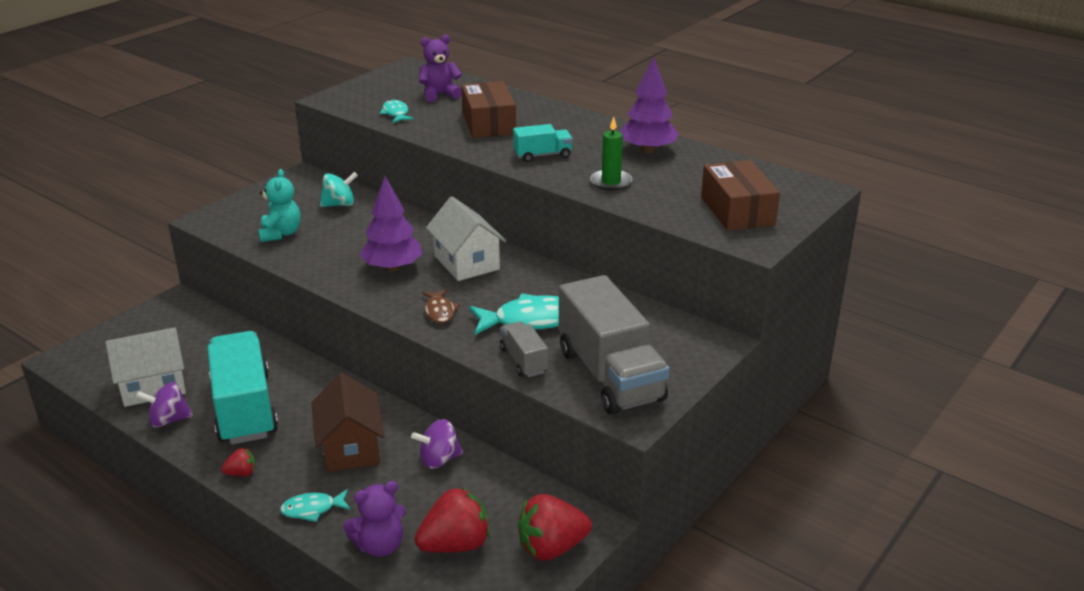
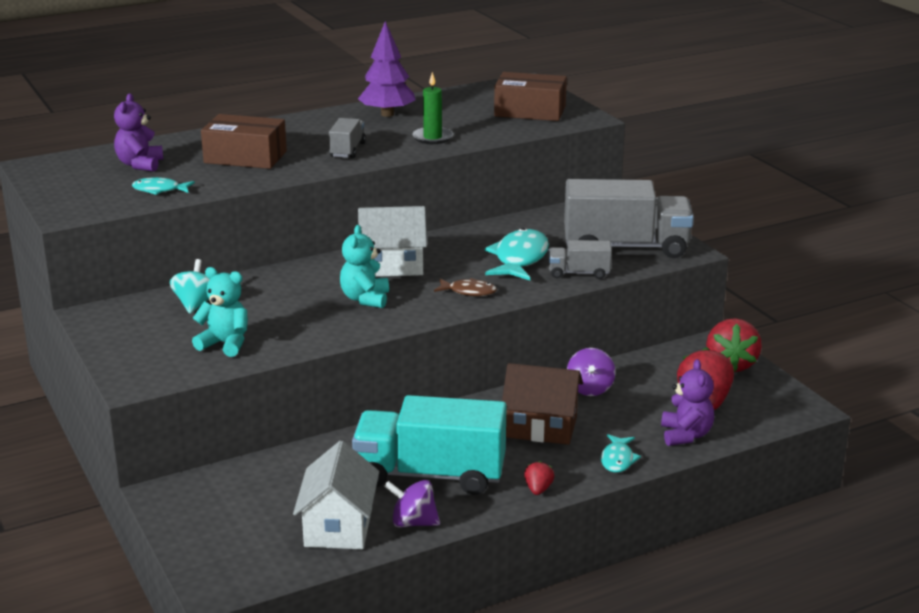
camera: 65 degrees left, 5 degrees down
(168, 420) = (413, 523): purple spinning top -> purple spinning top turned 90 degrees clockwise
(392, 267) = (365, 299): purple tree -> turquoise teddy bear
(542, 155) = (347, 150): turquoise truck -> grey truck

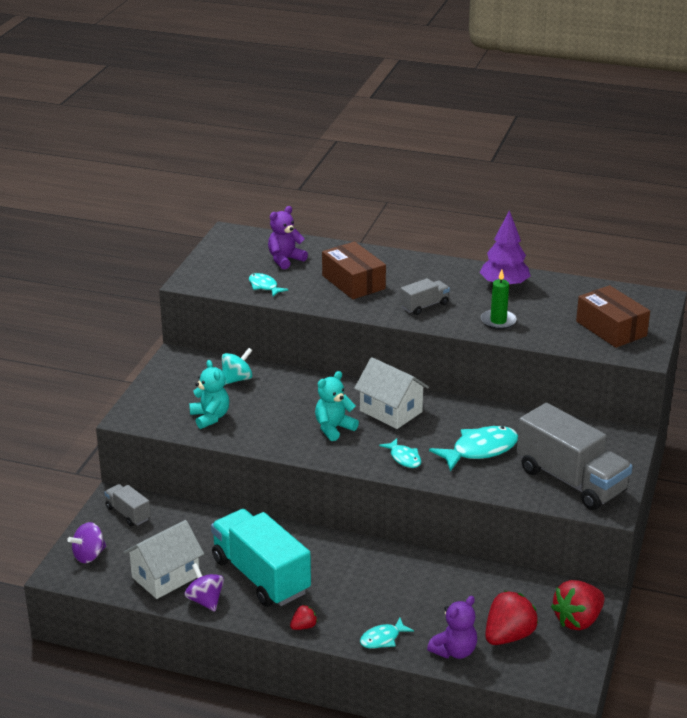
camera: 45 degrees right, 5 degrees up
(469, 292) = (404, 458): brown fish -> turquoise fish
(541, 427) = (373, 586): brown house -> none
(579, 273) = (500, 484): grey truck -> grey truck (128, 513)
(590, 389) = (449, 578): purple spinning top -> purple spinning top (89, 555)

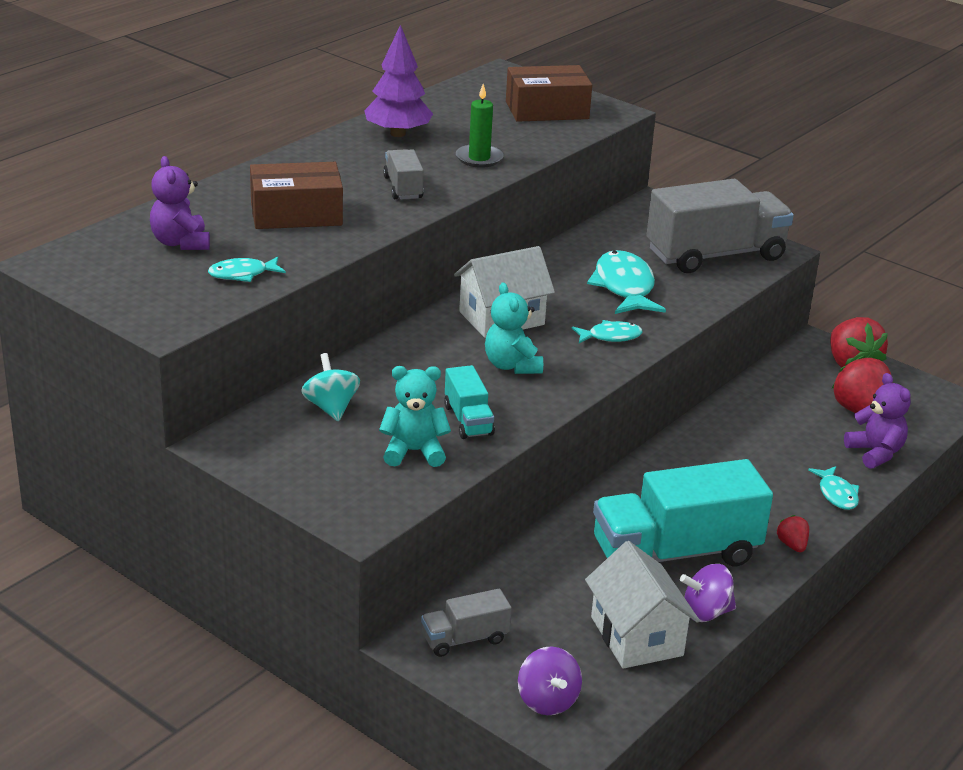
camera: 70 degrees left, 0 degrees up
(257, 427) = (468, 420): none -> turquoise truck

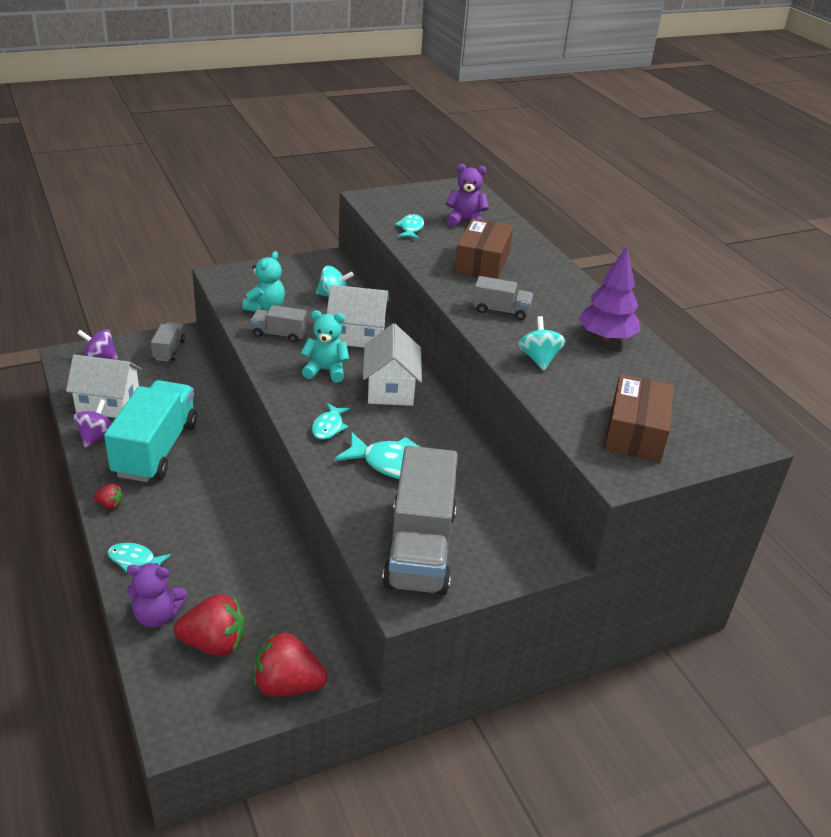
camera: 115 degrees right, 5 degrees up
(413, 365) = (357, 335): none -> white house
(468, 420) = (279, 334): turquoise truck -> grey truck
(479, 158) = (539, 359): green candle -> turquoise spinning top

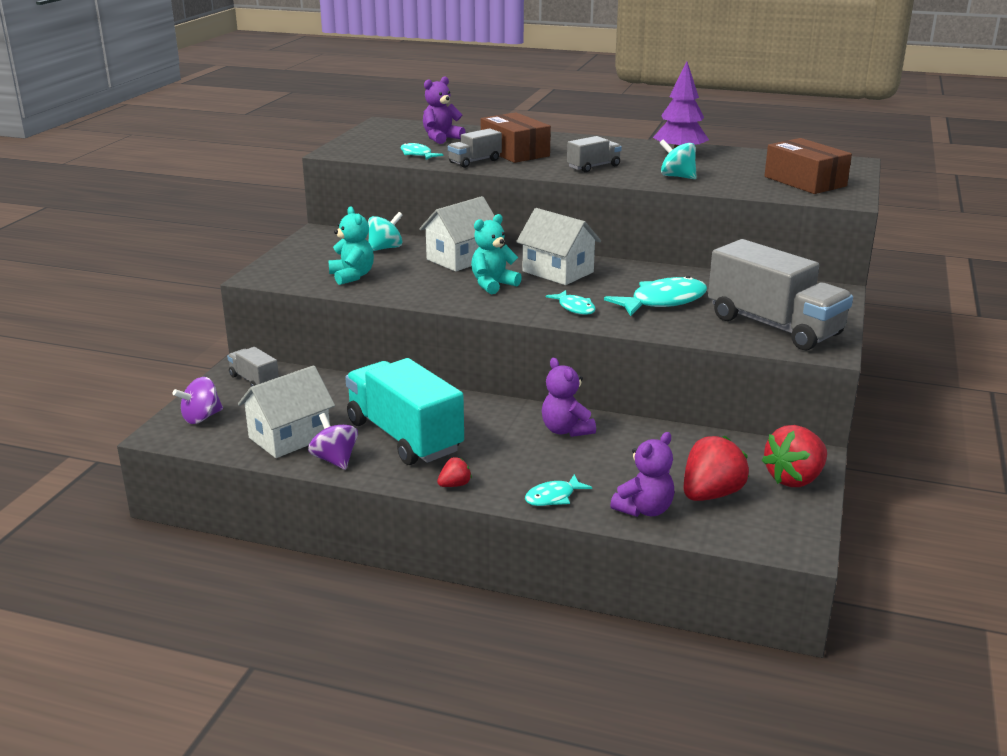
camera: 45 degrees left, 10 degrees down
(242, 519) = (566, 430): none -> purple teddy bear
(279, 334) = (405, 284): grey truck -> grey truck (475, 161)

